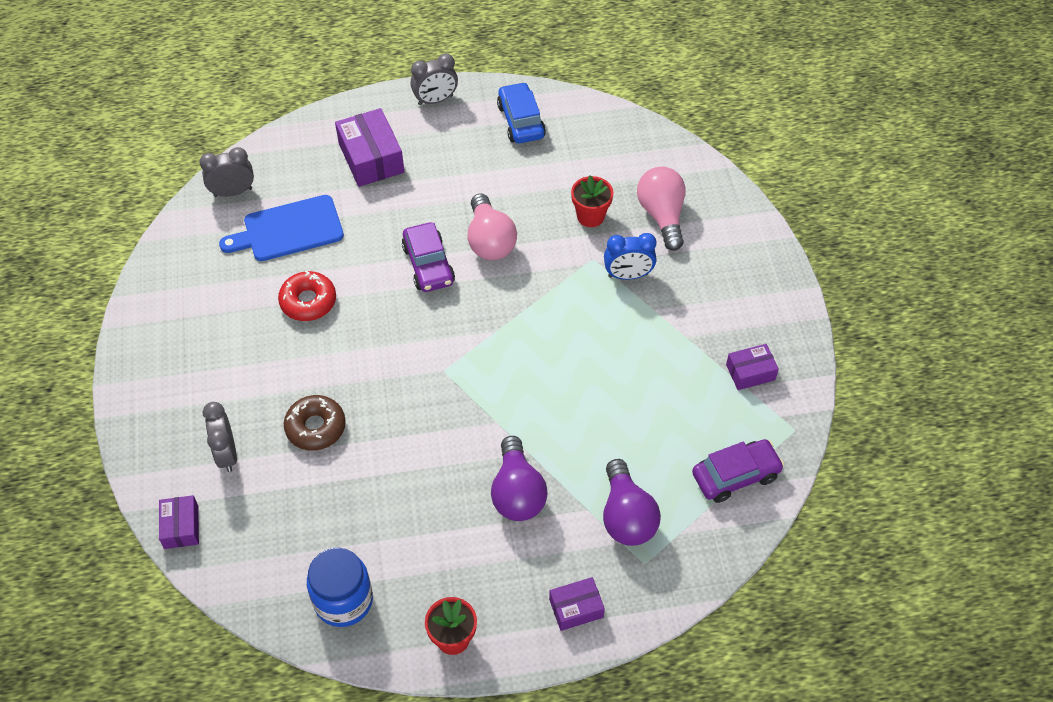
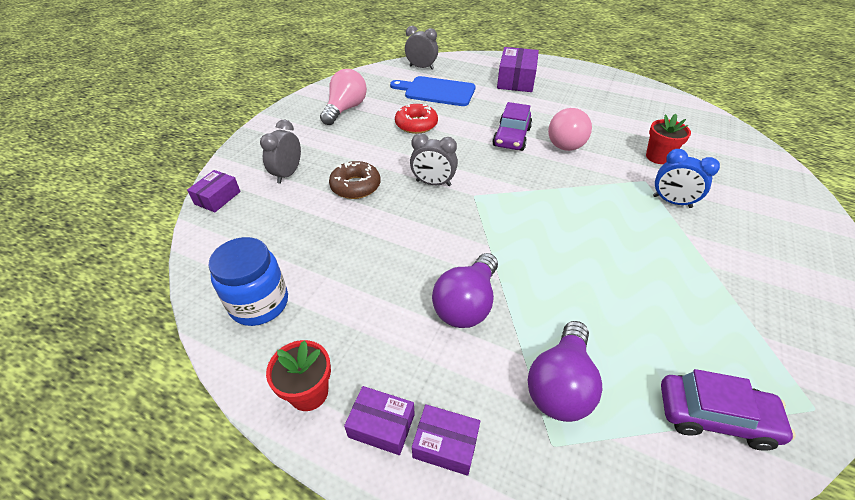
camera: 35 degrees right, 10 degrees down
(435, 100) = (579, 70): grey clock -> grey clock (433, 183)
(521, 121) = (633, 95): blue car -> none
(662, 215) = (724, 178): pink light bulb -> pink light bulb (345, 109)
(750, 372) = (773, 326): purple box -> purple box (381, 425)

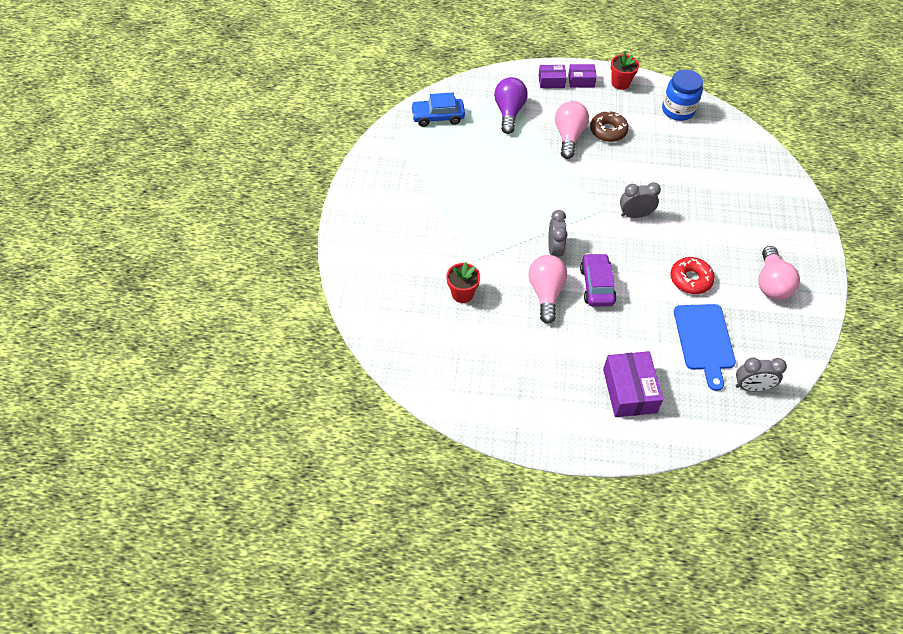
camera: 160 degrees right, 10 degrees up
(217, 198) = (773, 163): purple box -> none
(288, 174) = (747, 195): grey clock -> grey clock (554, 250)
(355, 186) = (689, 197): brown donut -> brown donut (608, 131)
(436, 91) = (704, 340): blue cutting board -> blue cutting board turned 90 degrees clockwise
(466, 304) = (569, 136): purple light bulb -> pink light bulb
(671, 202) = (452, 243): blue clock -> none
(714, 416) = (438, 117): purple car -> blue car

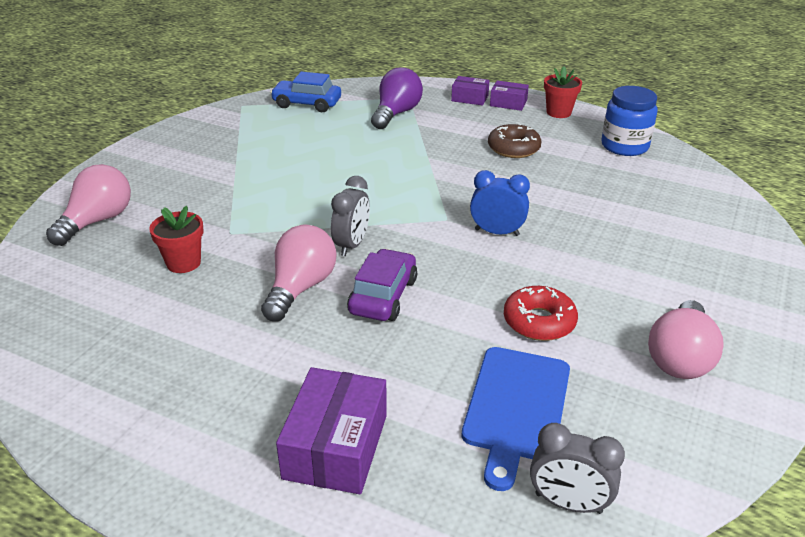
camera: 20 degrees right, 20 degrees down
(569, 136) = (457, 144): pink light bulb -> pink light bulb (97, 221)
(635, 215) = (497, 232): grey clock -> blue clock

